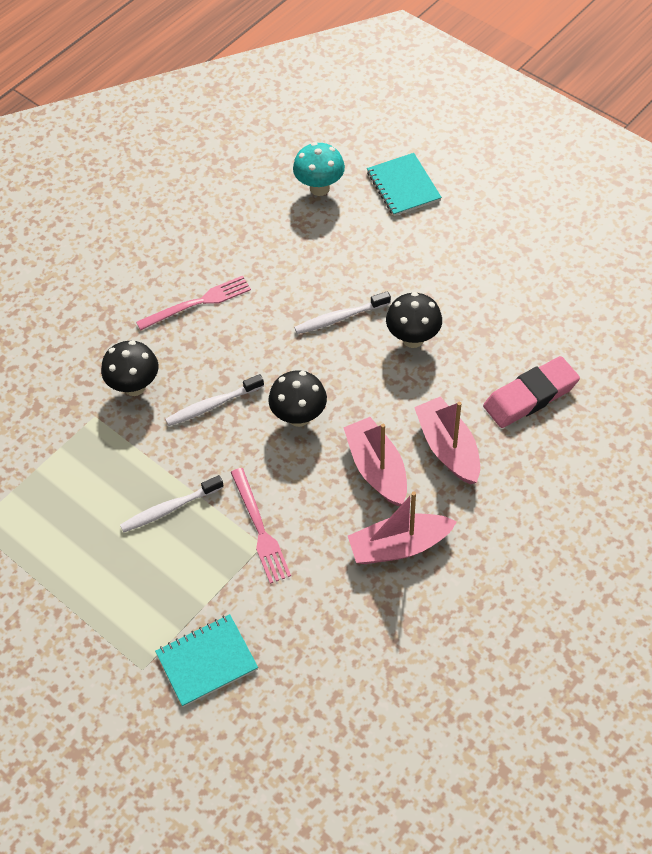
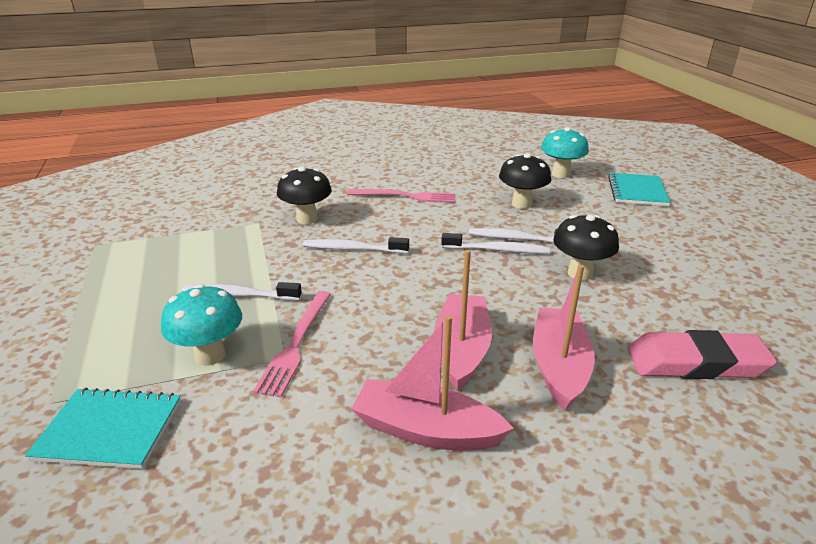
camera: 30 degrees right, 25 degrees down
(209, 573) = (210, 355): none -> turquoise mushroom
(299, 417) = (419, 283): black mushroom -> black mushroom (521, 204)
(333, 342) = (497, 250): none -> white toothbrush

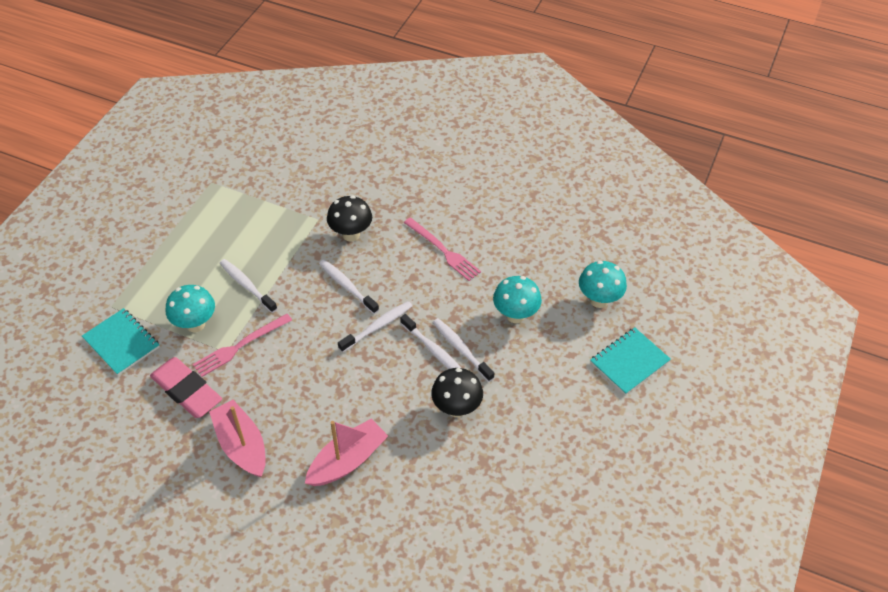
camera: 40 degrees right, 20 degrees up
(424, 259) = (378, 326): none -> white toothbrush
(461, 349) = (313, 412): pink boat -> none
(521, 204) = (515, 315): black mushroom -> turquoise mushroom
(696, 363) = (421, 516): pink eraser -> pink eraser (187, 391)

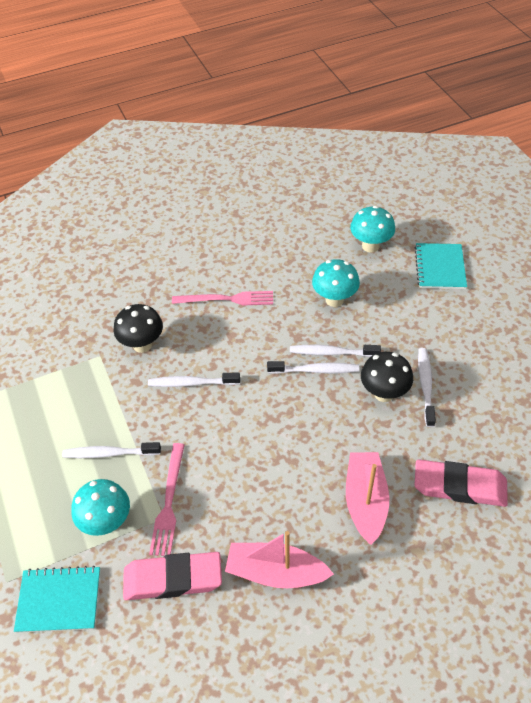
camera: 45 degrees left, 0 degrees up
(378, 326) = (254, 390): white toothbrush -> white toothbrush (425, 385)
(418, 514) = (459, 486): none -> pink eraser

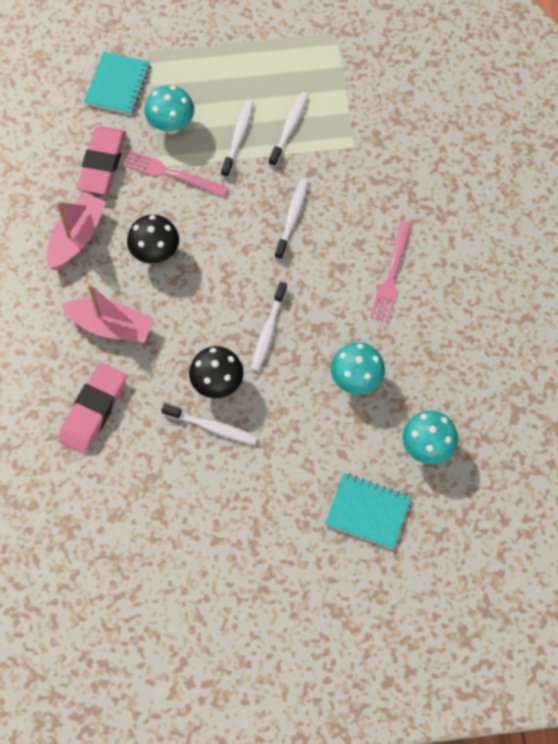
camera: 105 degrees right, 15 degrees up
(142, 345) = (355, 185): black mushroom -> black mushroom (155, 254)
(331, 352) = (285, 353): white toothbrush -> white toothbrush (289, 128)

